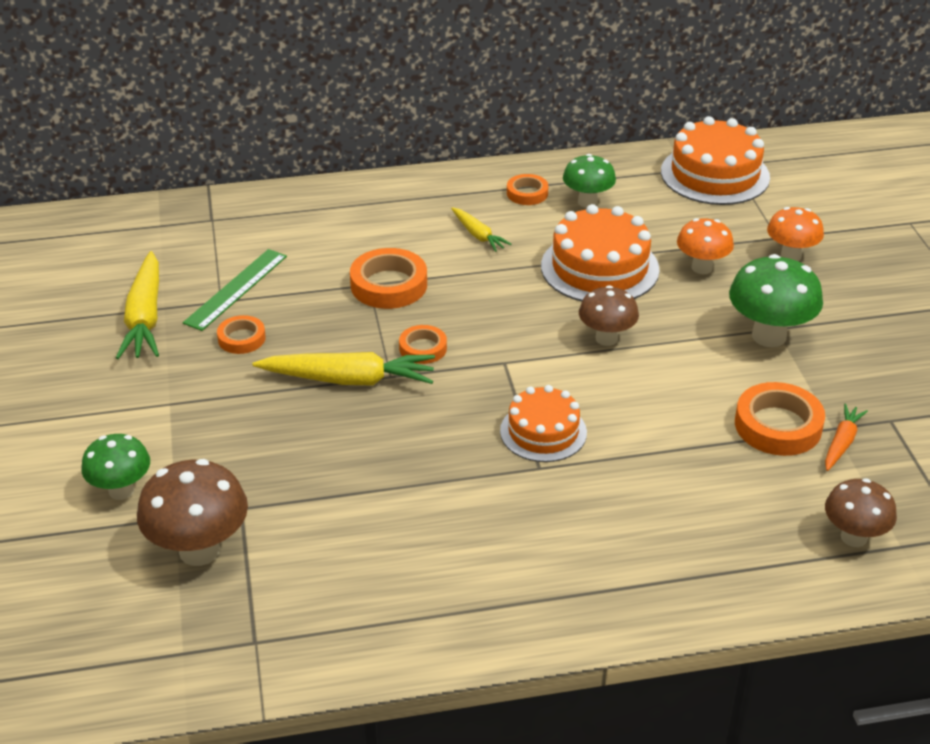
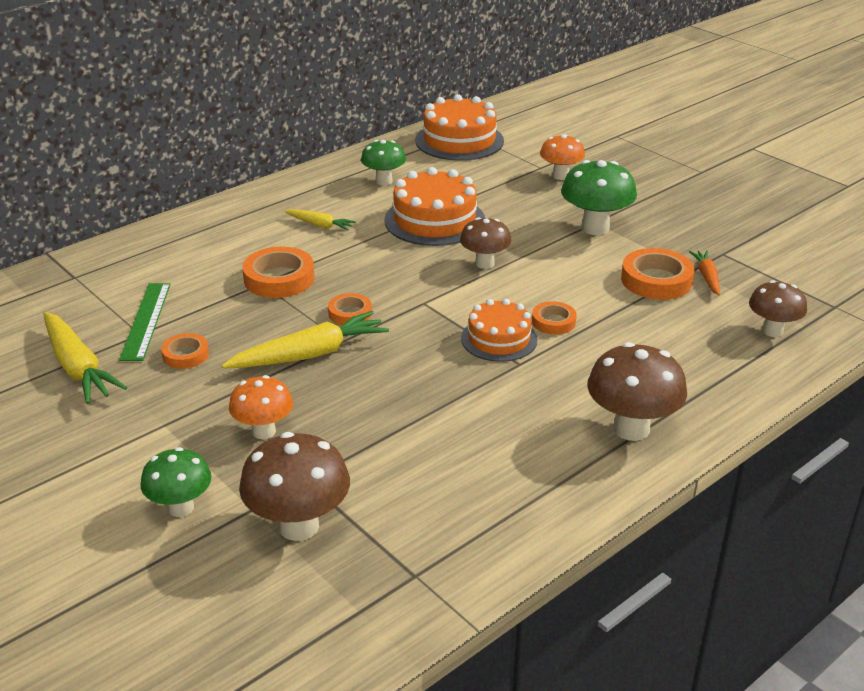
camera: 30 degrees left, 5 degrees down
(527, 193) = (332, 187): orange tape -> orange tape (553, 322)
(586, 585) = (631, 429): none -> brown mushroom
(702, 267) = (507, 199): orange mushroom -> orange mushroom (264, 431)

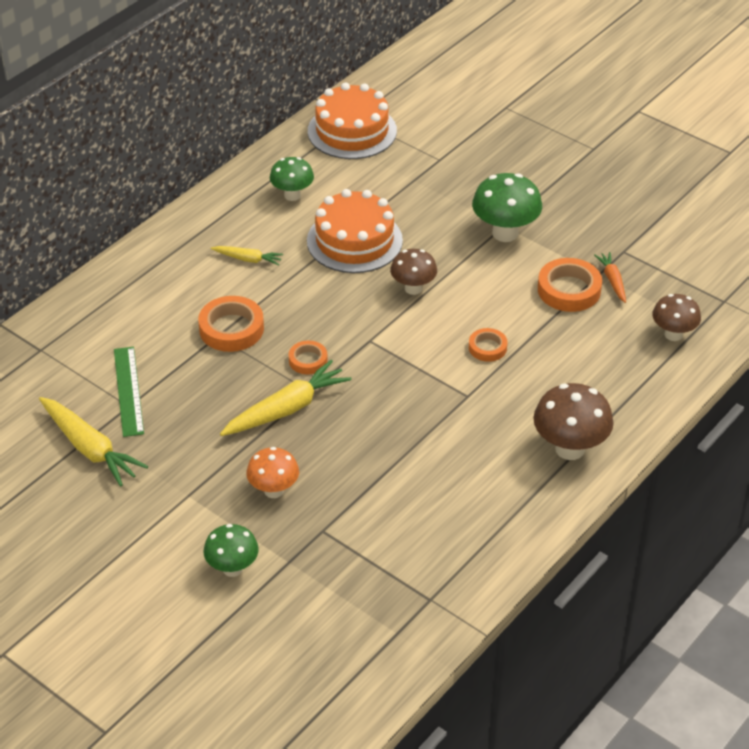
camera: 10 degrees left, 10 degrees up
(186, 355) = (179, 423): orange tape -> none
(299, 526) = (330, 571): brown mushroom -> none
(499, 339) = (444, 372): orange cake -> none
(560, 176) = (461, 169): orange mushroom -> none

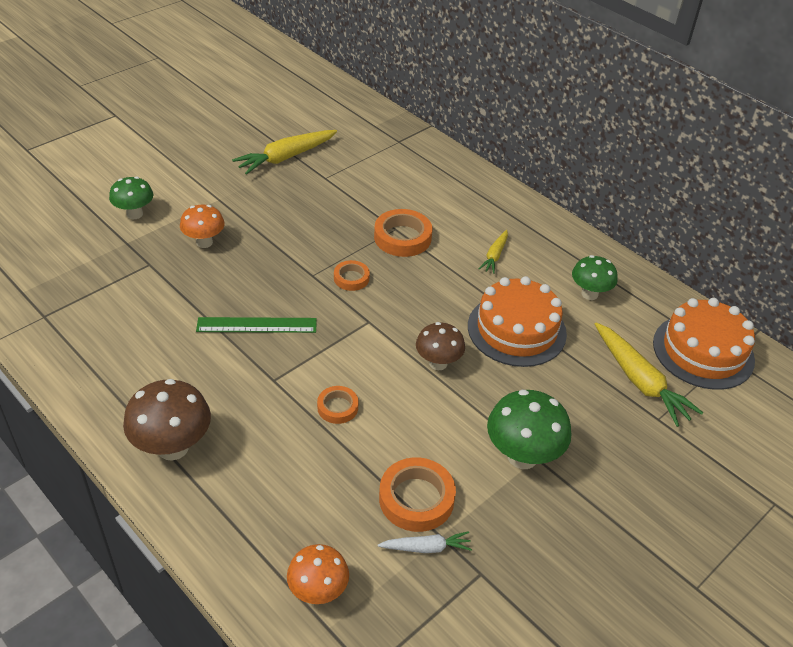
camera: 95 degrees right, 0 degrees up
(128, 391) = (341, 179): green ruler -> green ruler (257, 325)
(287, 409) = (294, 259): yellow carrot -> yellow carrot (640, 381)
(612, 280) = (426, 547): orange carrot -> white carrot
(673, 334) = (318, 591): brown mushroom -> orange mushroom

